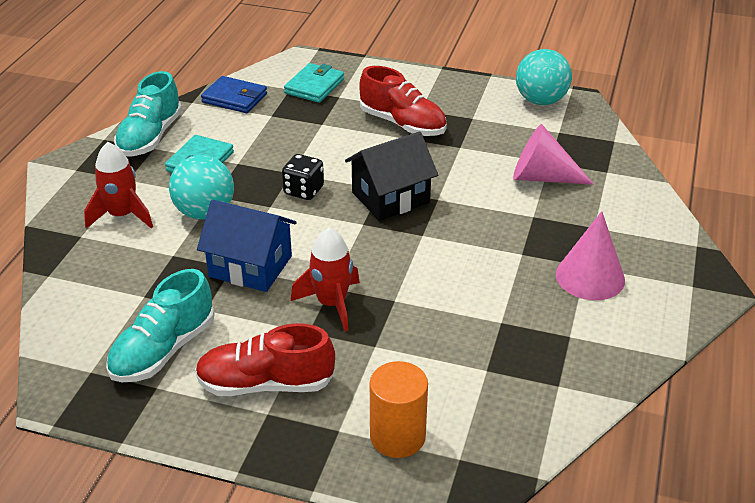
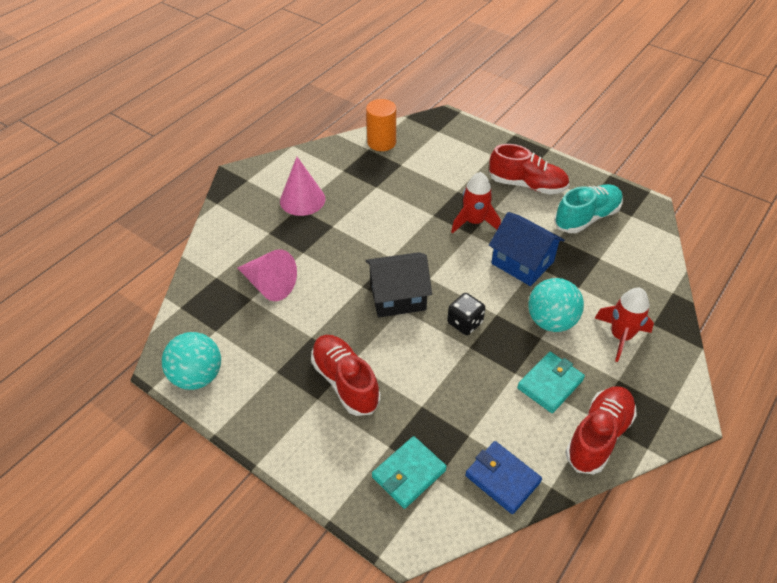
camera: 160 degrees left, 10 degrees up
(150, 137) = (598, 436): turquoise shoe -> red shoe
(397, 436) = (464, 146): orange cylinder -> orange cylinder (381, 142)

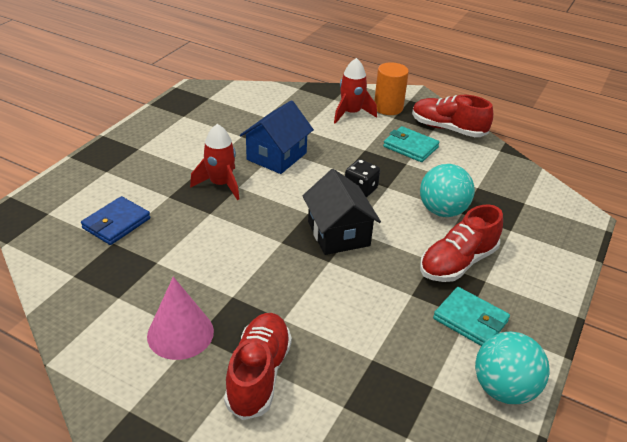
camera: 100 degrees left, 10 degrees down
(269, 285) = (345, 344): pink cone -> none
(381, 142) = (61, 263): orange cylinder -> orange cylinder (388, 108)
(408, 473) = (529, 217): turquoise wallet -> turquoise wallet (470, 320)
(502, 478) = (506, 171): blue wallet -> blue wallet (116, 223)
(527, 185) = (162, 150): red shoe -> red shoe (259, 374)
(551, 321) = (345, 144): turquoise ball -> turquoise ball (442, 211)
(586, 218) = (212, 119): turquoise shoe -> none

